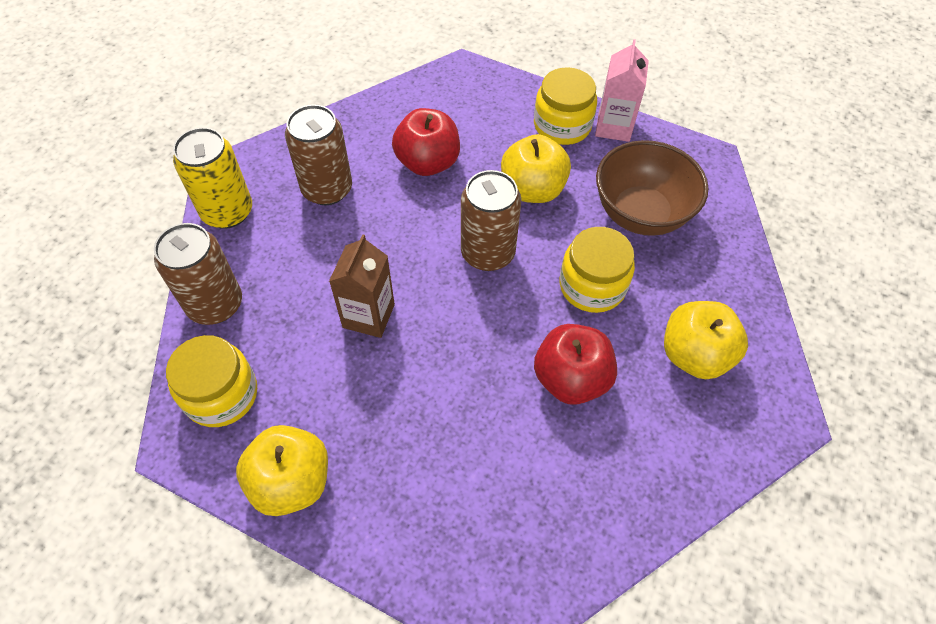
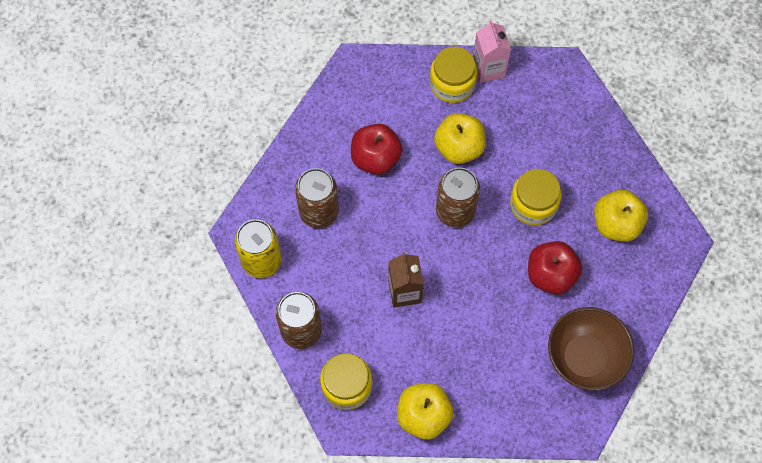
camera: 25 degrees left, 10 degrees up
(640, 214) = (539, 134): brown bowl -> brown bowl (584, 358)

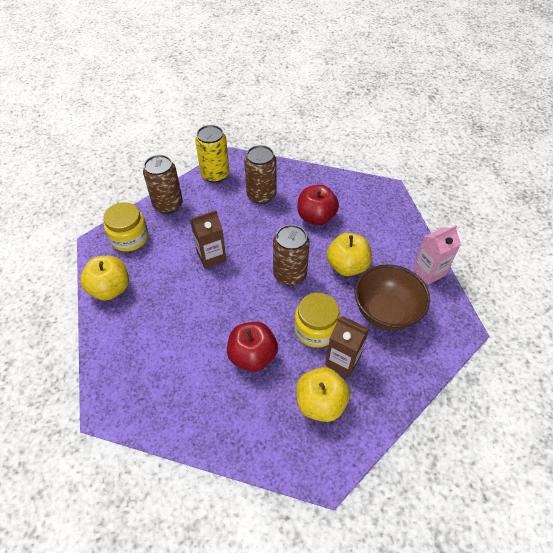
camera: 75 degrees right, 15 degrees down
(452, 84) = (402, 250): yellow jar -> none
(575, 189) = (343, 360): none -> brown carton
(584, 358) = (178, 400): brown bowl -> brown bowl (386, 312)

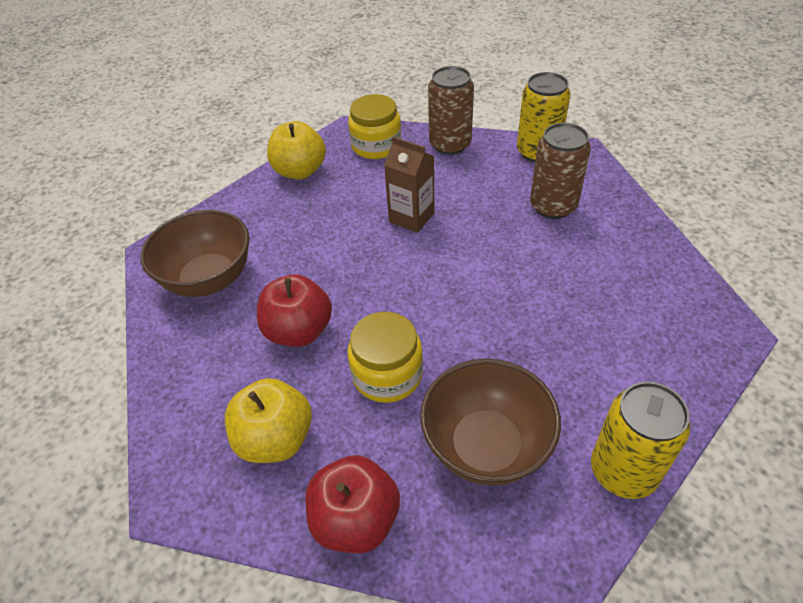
camera: 60 degrees right, 5 degrees down
(165, 387) = (209, 279): none -> brown bowl
(290, 275) = (452, 301): brown can -> none
(316, 217) = (578, 277): red apple -> red apple (356, 520)
(343, 360) = (360, 432): brown carton -> none
(347, 266) = (526, 355): yellow apple -> none
(429, 272) = (623, 471): pink carton -> yellow can

